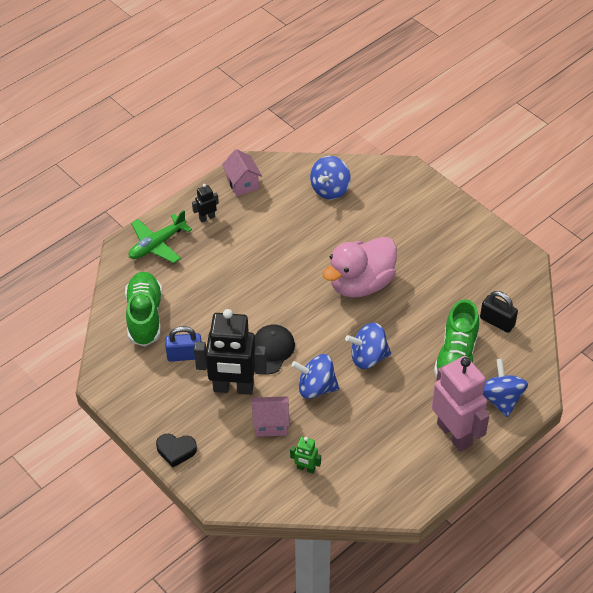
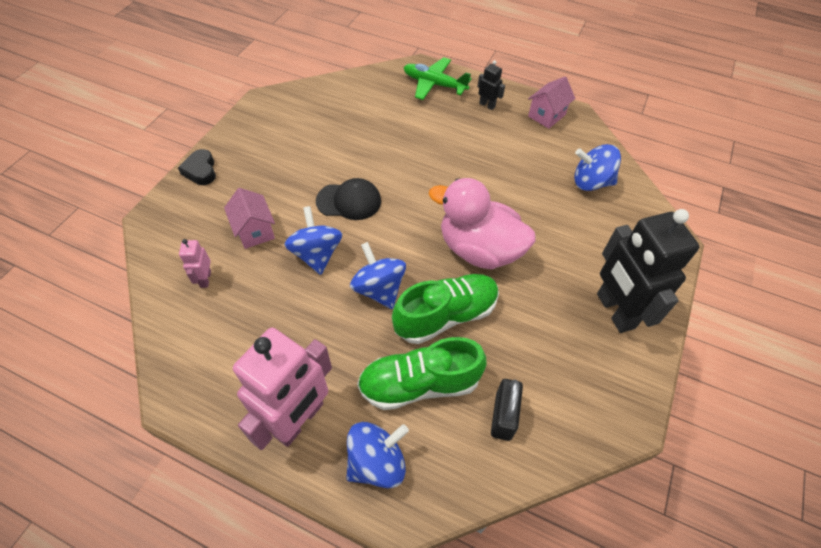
camera: 65 degrees right, 5 degrees up
(145, 316) = (348, 102): green shoe -> green shoe (446, 316)
(184, 355) = (315, 141): blue padlock -> none
(233, 388) = (290, 188): black robot -> black robot (614, 311)
(306, 468) = (205, 279): green robot -> pink robot

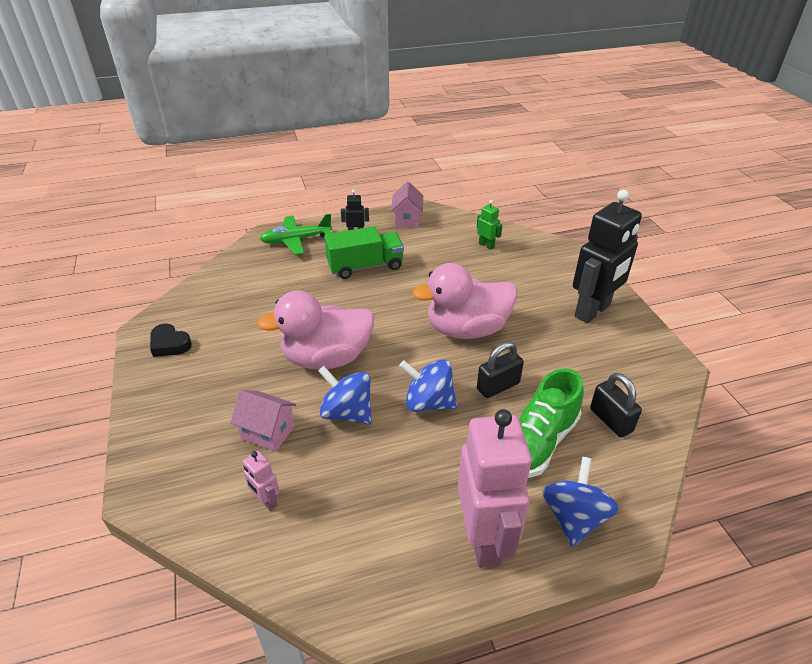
camera: 40 degrees left, 15 degrees down
(201, 170) = (148, 420): black heart -> black heart (170, 344)
(349, 201) = (326, 358): black cap -> pink duck
(446, 316) = (498, 386): green shoe -> black padlock
(462, 140) = (365, 266): none -> green truck
(591, 182) = (486, 245): blue spinning top -> green robot
(614, 311) = (593, 311): black robot -> black robot turned 75 degrees counterclockwise

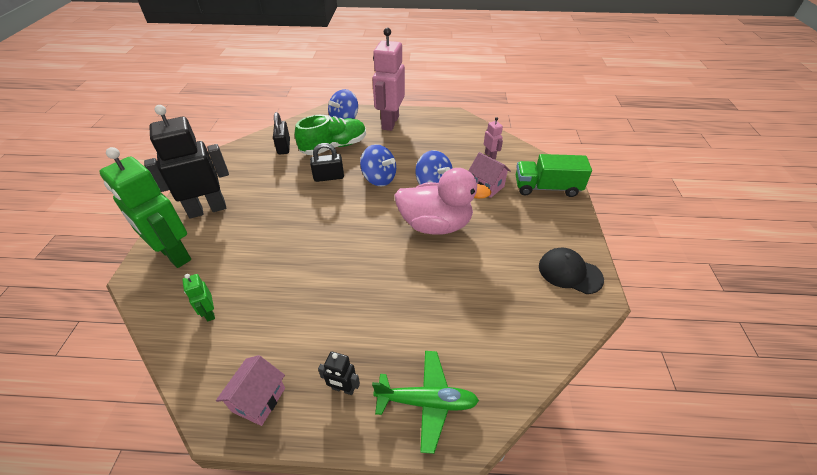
camera: 160 degrees left, 5 degrees up
(170, 344) = (569, 272): black heart -> black cap
(365, 266) = (360, 320): green truck -> green truck (547, 188)
(467, 329) = (315, 220): pink duck -> none
(566, 270) = (174, 255): none -> green robot

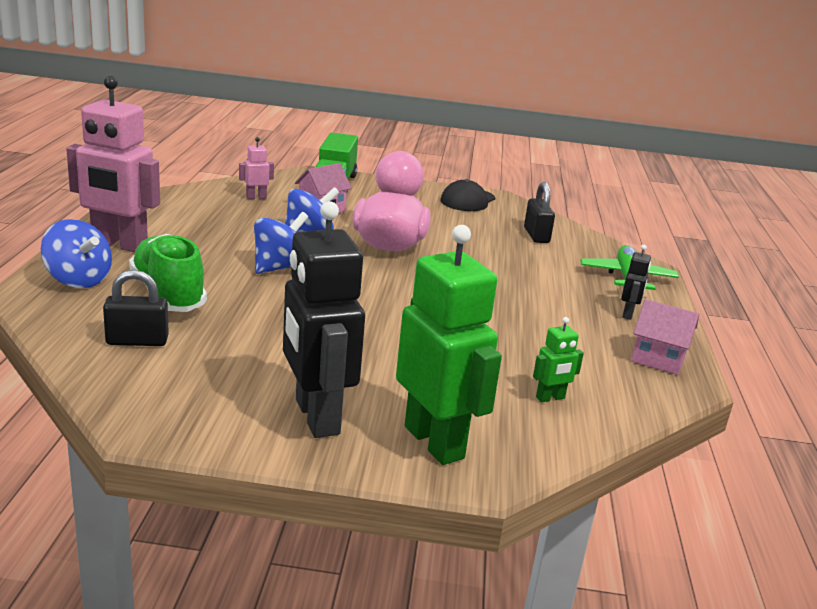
camera: 90 degrees left, 20 degrees down
(174, 255) = (435, 442): green robot -> green robot turned 75 degrees counterclockwise
(329, 177) = (260, 303): black padlock -> black padlock (536, 235)

